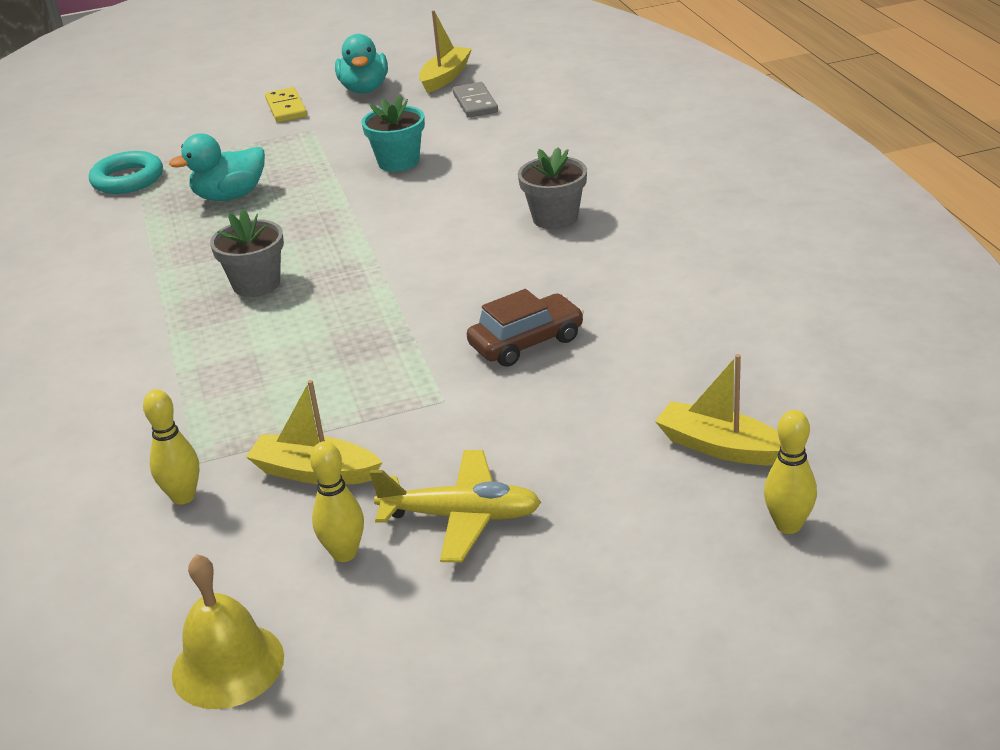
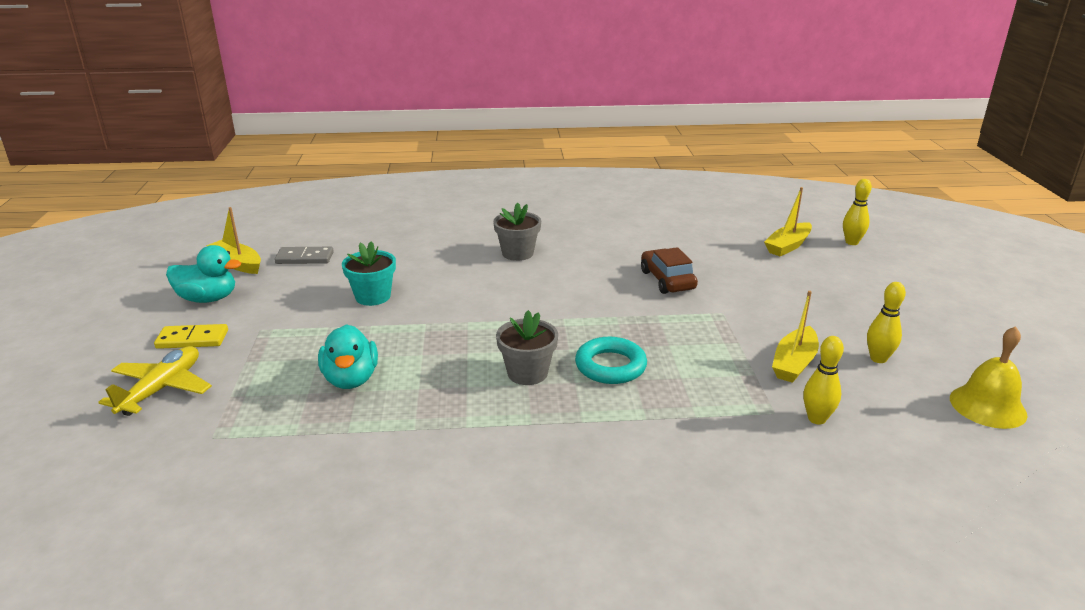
camera: 80 degrees left, 5 degrees down
(127, 179) = (242, 442): turquoise ring -> turquoise ring (610, 366)
(461, 517) = (843, 319): yellow plane -> yellow plane (162, 389)

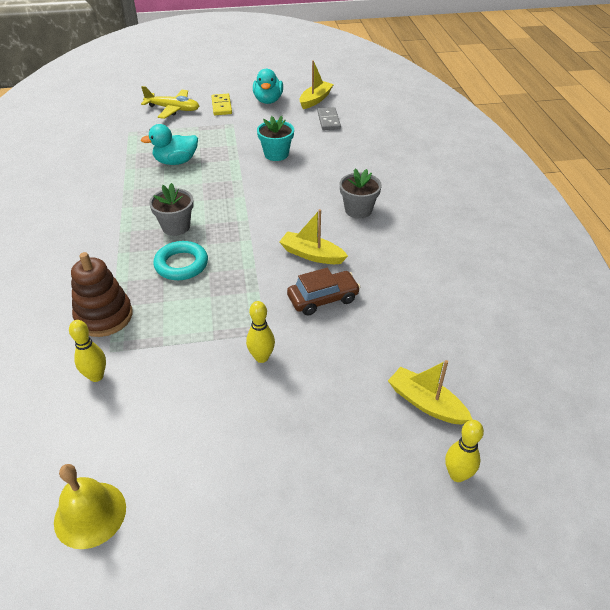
camera: 85 degrees right, 15 degrees up
(715, 422) = (104, 316): none -> brown stacking toy
(794, 363) = (177, 373): yellow boat -> yellow boat (312, 255)
(878, 359) = (180, 440): yellow bowling pin -> yellow bowling pin (261, 357)

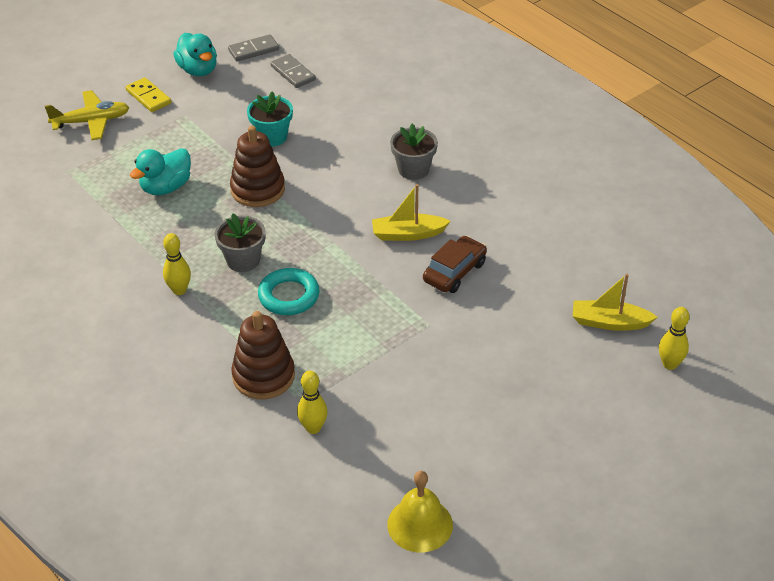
camera: 30 degrees left, 0 degrees up
(233, 184) = (258, 189): none -> brown stacking toy
(261, 357) = (446, 346): yellow bowling pin -> yellow bowling pin (179, 290)
(315, 100) = (253, 50): yellow boat -> grey domino

